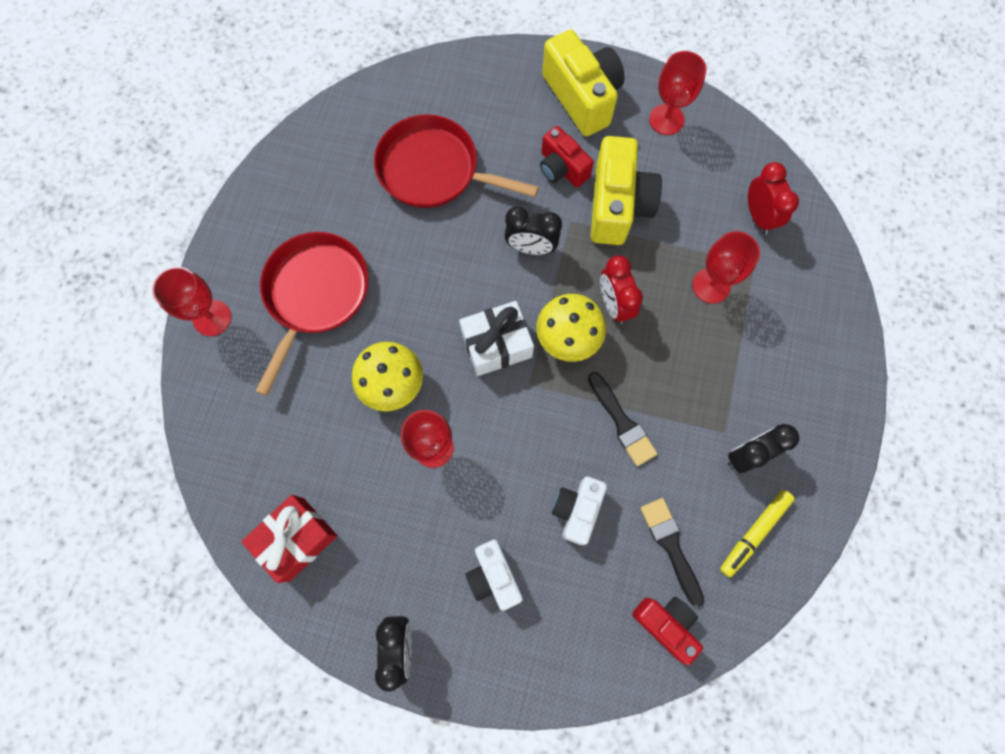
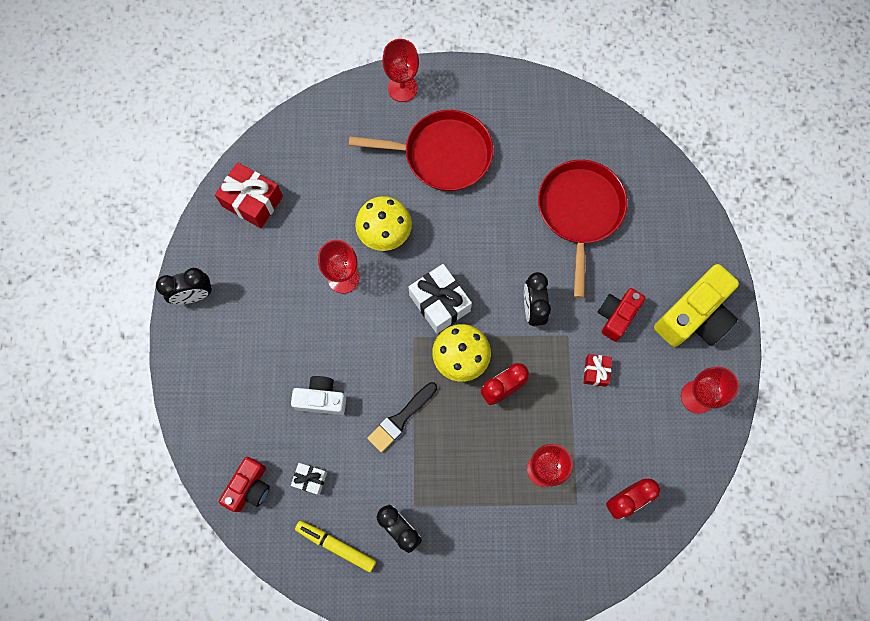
camera: 75 degrees right, 0 degrees up
(493, 576) = (257, 348): white camera -> none
(617, 205) = (595, 372): yellow camera -> red gift
(671, 546) = (310, 479): black brush -> white gift

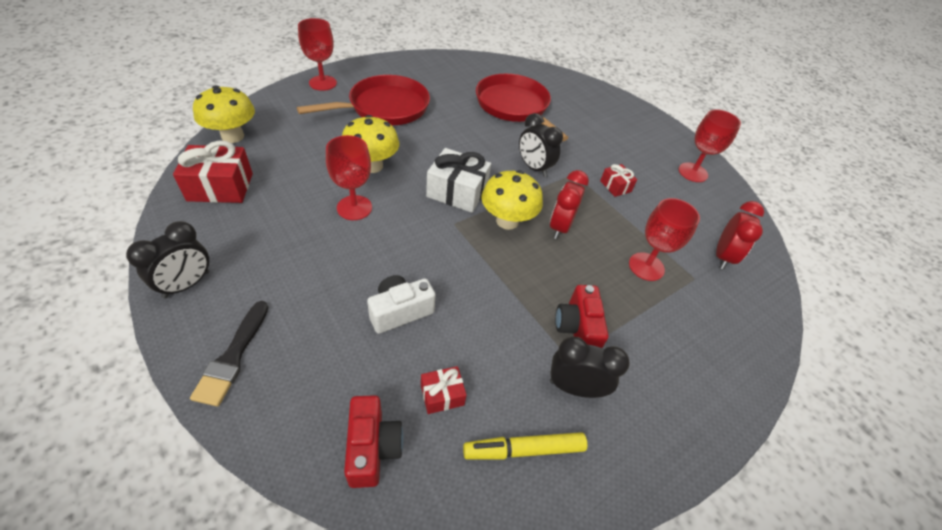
camera: 40 degrees left, 25 degrees down
(286, 138) = (232, 136): none -> yellow mushroom
(310, 479) = (442, 395): white gift -> red gift
(401, 419) = (493, 289): black brush -> black brush (233, 357)
(616, 316) = (595, 150): red camera -> red camera (577, 328)
(694, 316) = (642, 132): yellow camera -> none

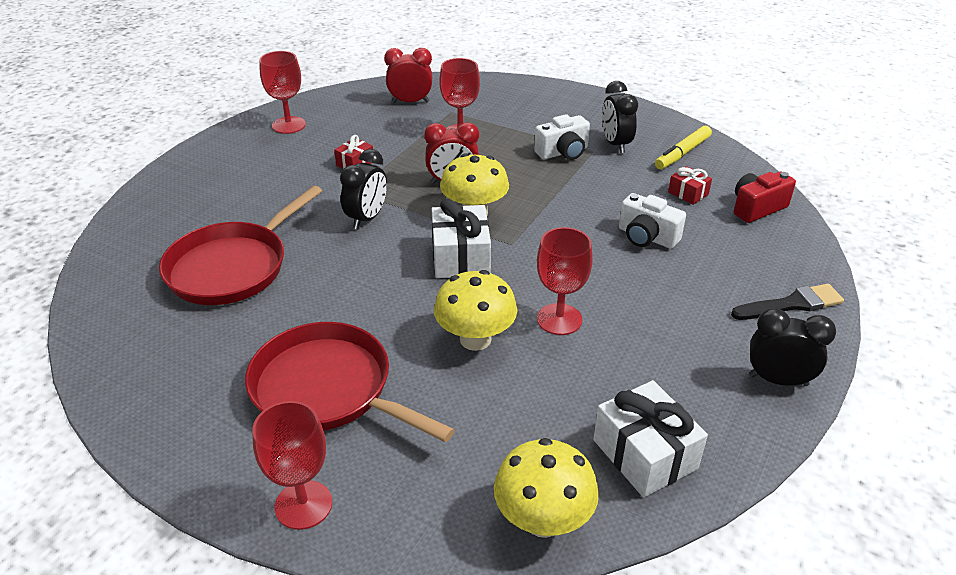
camera: 110 degrees left, 10 degrees down
(220, 187) = (644, 454): red gift -> white gift
(524, 449) = (682, 153): yellow marker -> yellow marker turned 75 degrees clockwise
(577, 328) = (563, 152): red camera -> white camera

